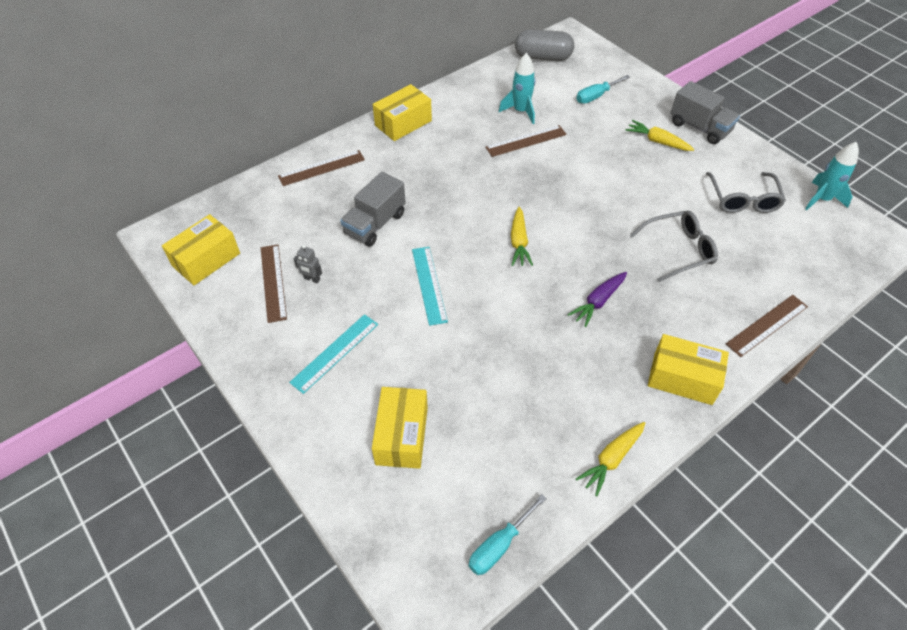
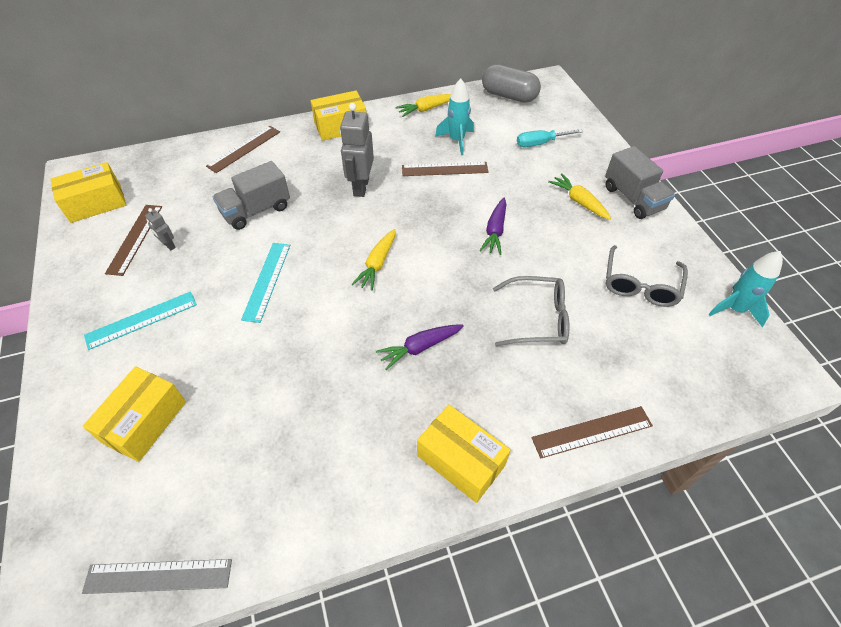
camera: 20 degrees right, 0 degrees up
(321, 168) = (244, 149): brown ruler -> brown ruler turned 45 degrees counterclockwise
(459, 176) = (360, 187): none -> grey robot
(499, 545) = (158, 576): turquoise screwdriver -> grey ruler
(602, 186) = (495, 231): none -> purple carrot
(611, 459) = (330, 524): yellow carrot -> yellow carrot (426, 109)

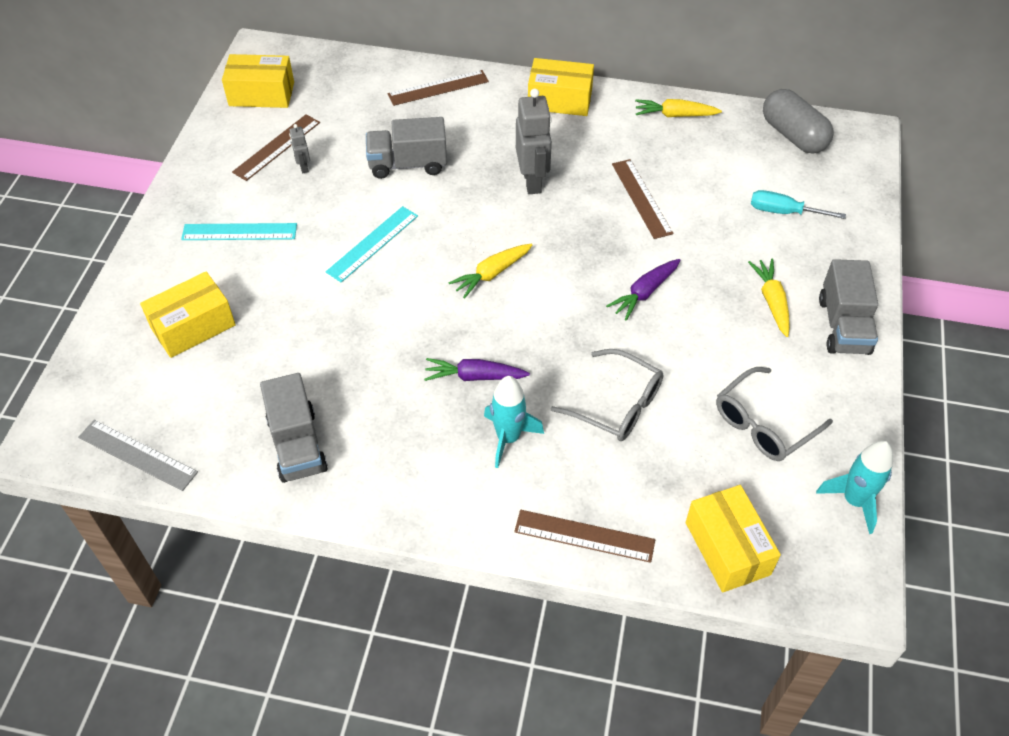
camera: 30 degrees right, 0 degrees up
(311, 481) = (297, 445): none -> grey truck
(360, 187) = (532, 181): grey robot -> grey robot turned 135 degrees clockwise
(444, 169) = (641, 198): brown ruler -> brown ruler turned 45 degrees clockwise
(456, 140) = (682, 169): turquoise rocket -> turquoise rocket (508, 438)
(461, 460) = (439, 495): yellow box -> yellow box (727, 548)

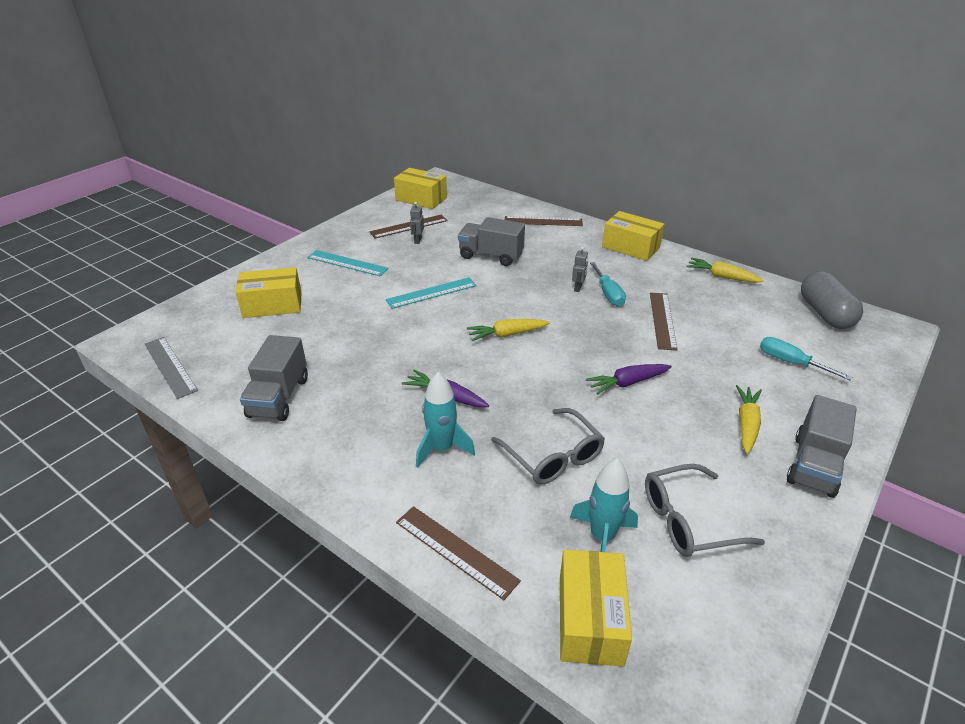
camera: 25 degrees right, 15 degrees down
(532, 181) = (578, 288): grey robot -> grey robot, size x0.49
(569, 179) = (608, 294): none -> turquoise screwdriver
(854, 500) = (756, 629): turquoise rocket -> turquoise rocket (602, 537)

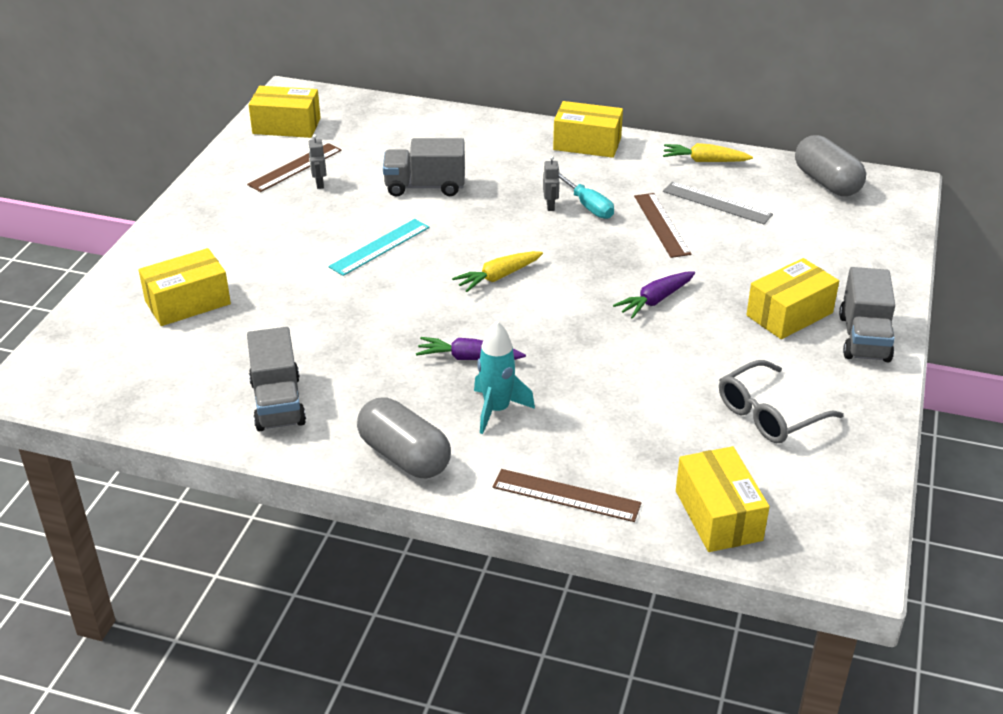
camera: 20 degrees left, 0 degrees up
(170, 366) = (114, 401): grey ruler -> grey ruler (717, 203)
(342, 470) = (404, 456): none -> grey capsule
(347, 263) = (247, 231): turquoise ruler -> none
(543, 221) = (464, 129): brown ruler -> none
(553, 456) = (615, 389): grey glasses -> none
(602, 537) = (697, 448): turquoise rocket -> none
(746, 424) = (789, 314): yellow carrot -> yellow box
(790, 362) = (810, 243): turquoise screwdriver -> none

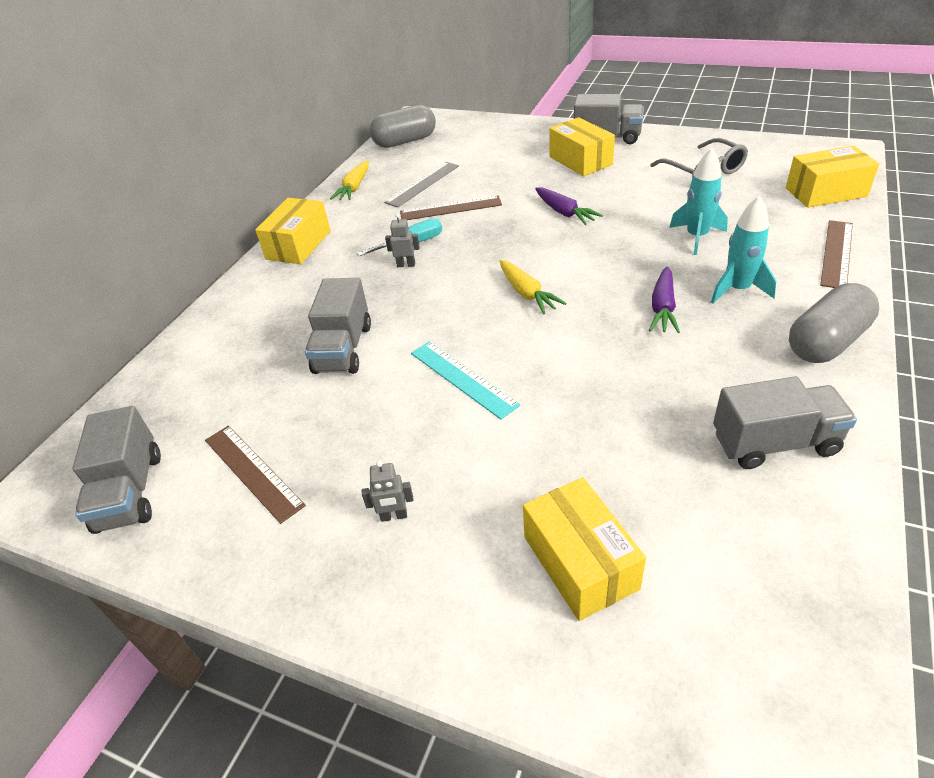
camera: 80 degrees left, 5 degrees up
(286, 126) = (130, 491): yellow box -> grey truck
(319, 184) = (305, 442): grey robot -> grey robot (394, 516)
(602, 392) = (696, 237): none -> turquoise rocket

